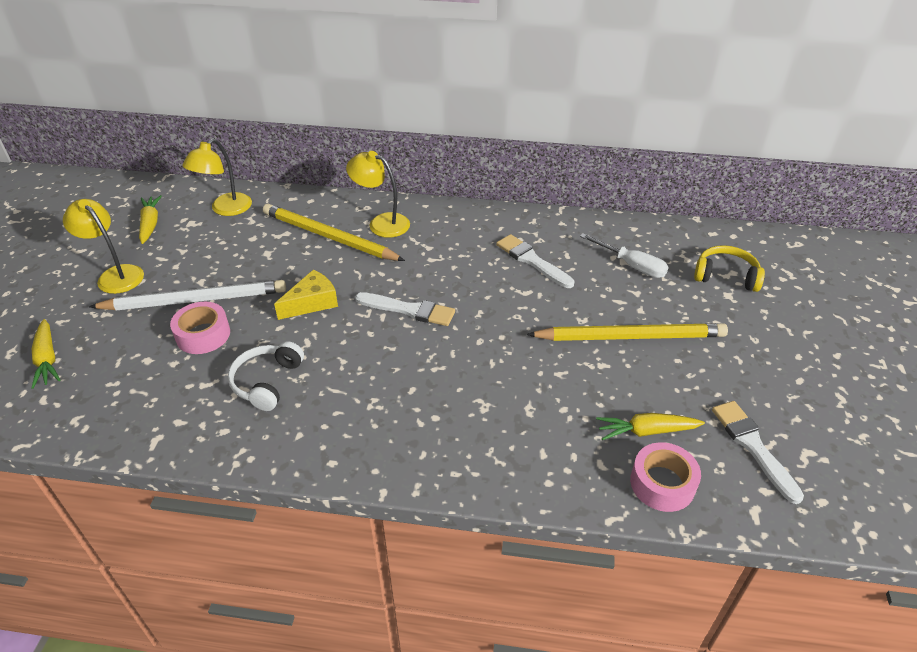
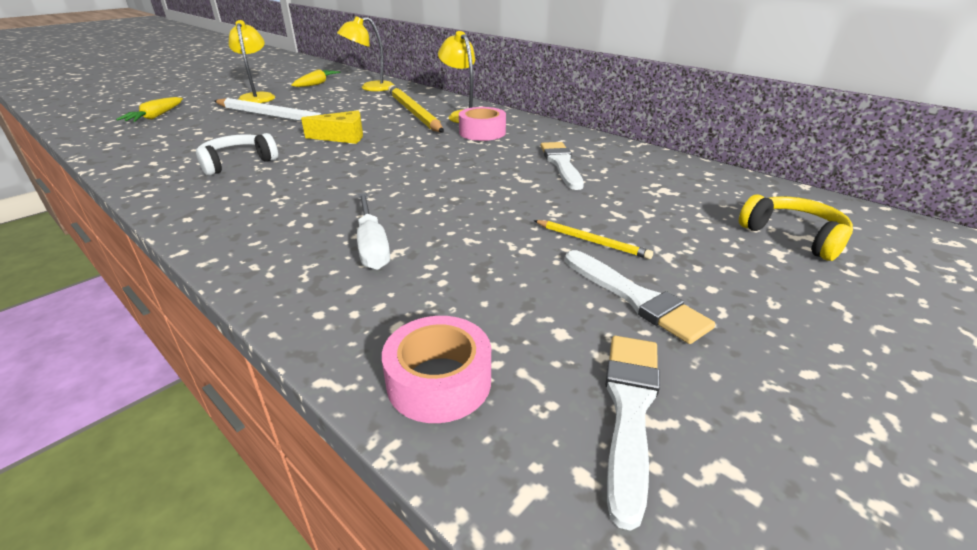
camera: 35 degrees right, 10 degrees down
(203, 335) = (249, 131): pink tape -> pink tape (482, 132)
(409, 310) = (404, 160): white brush -> white brush (636, 298)
(630, 336) = (592, 241): yellow pencil -> yellow pencil, size x0.47
(631, 265) = (669, 194): white screwdriver -> white screwdriver (372, 246)
(646, 431) = (494, 322): yellow carrot -> none

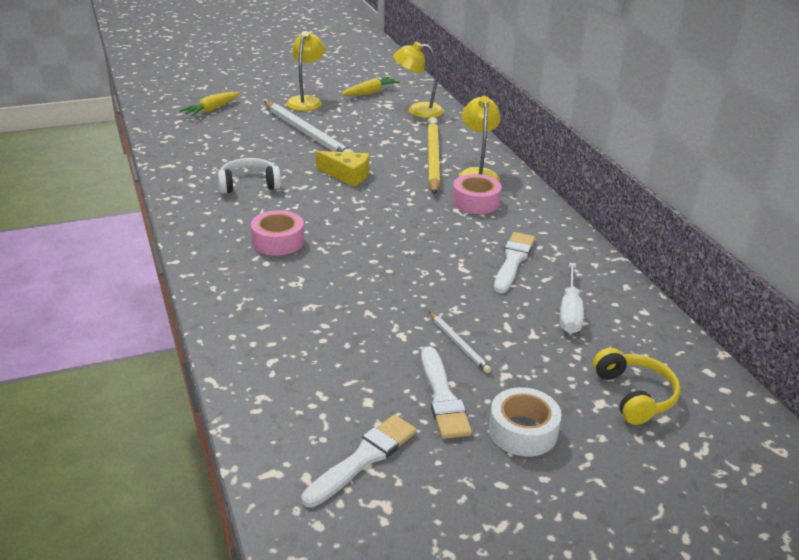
camera: 25 degrees right, 0 degrees up
(372, 246) = (297, 296): white screwdriver -> white screwdriver (570, 312)
(439, 381) = (271, 402): pink tape -> pink tape (278, 241)
(592, 241) = (459, 344): yellow pencil -> white pencil
(752, 304) = (523, 431): none -> white tape

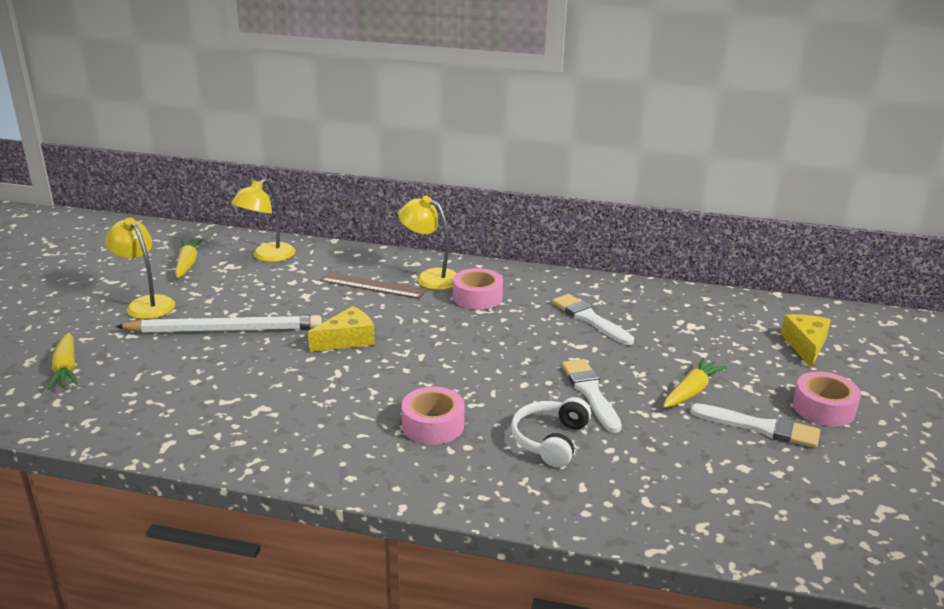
camera: 55 degrees left, 5 degrees down
(249, 184) = (291, 403): white headphones -> white headphones (550, 440)
(363, 458) = (821, 498): white brush -> white brush (590, 392)
(432, 158) = (372, 285): yellow pencil -> brown ruler
(459, 344) = (691, 391): white pencil -> yellow carrot
(523, 431) = (823, 408): white tape -> pink tape
(570, 312) = (684, 326): white screwdriver -> none
(634, 395) = (805, 345): yellow headphones -> yellow cheese

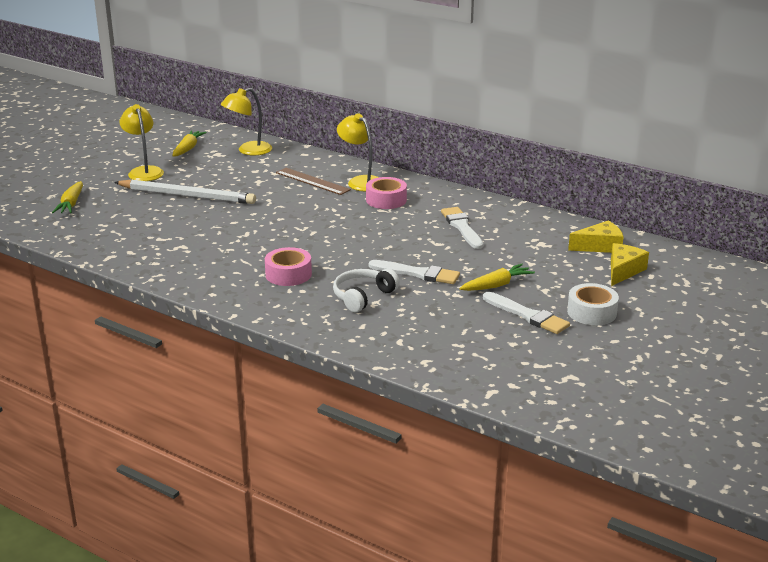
camera: 20 degrees right, 0 degrees up
(347, 340) = (268, 214): yellow cheese -> yellow cheese (600, 246)
(590, 392) = (418, 273): white brush -> white brush turned 105 degrees clockwise
(823, 408) = (591, 312): pink tape -> white tape

